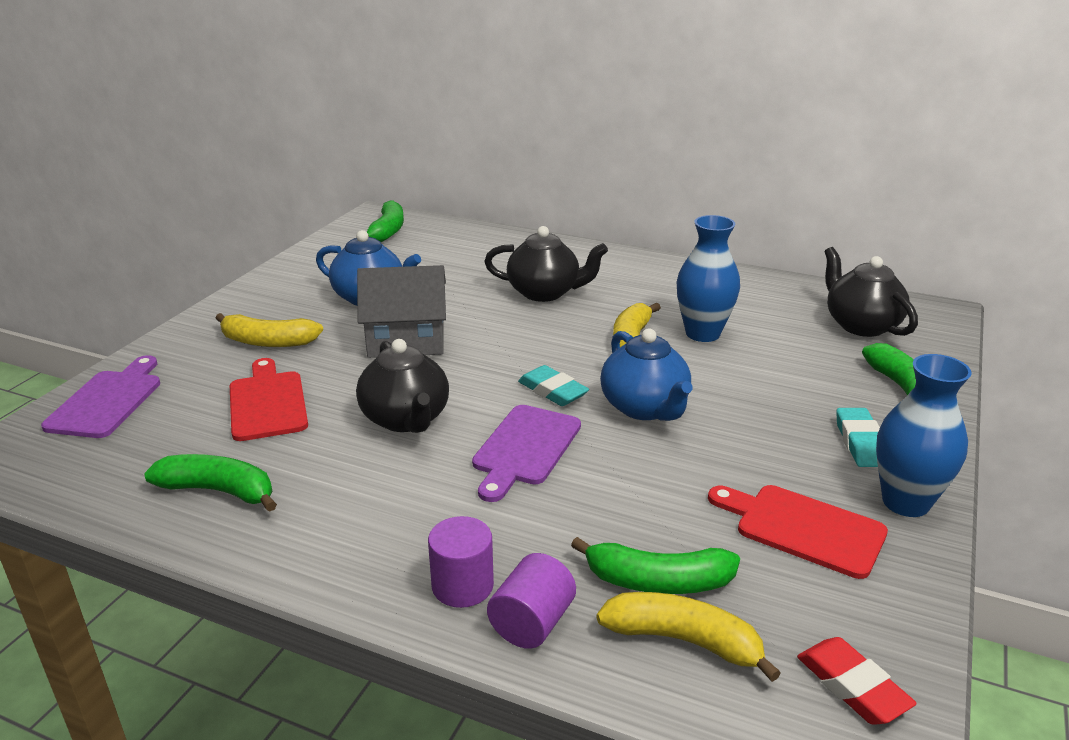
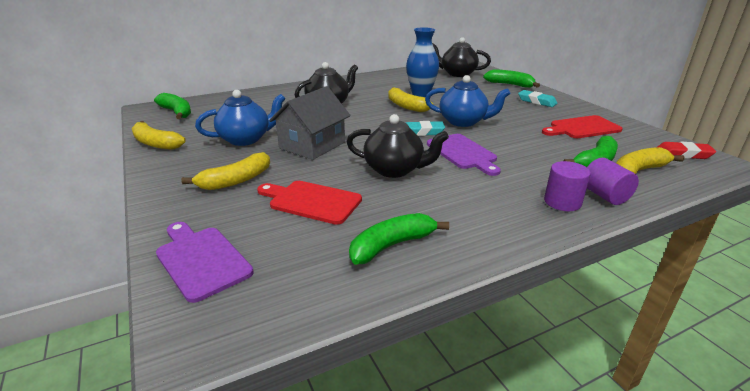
camera: 50 degrees left, 0 degrees up
(300, 263) = (156, 143): none -> yellow banana
(905, 502) = (581, 109): blue vase -> none

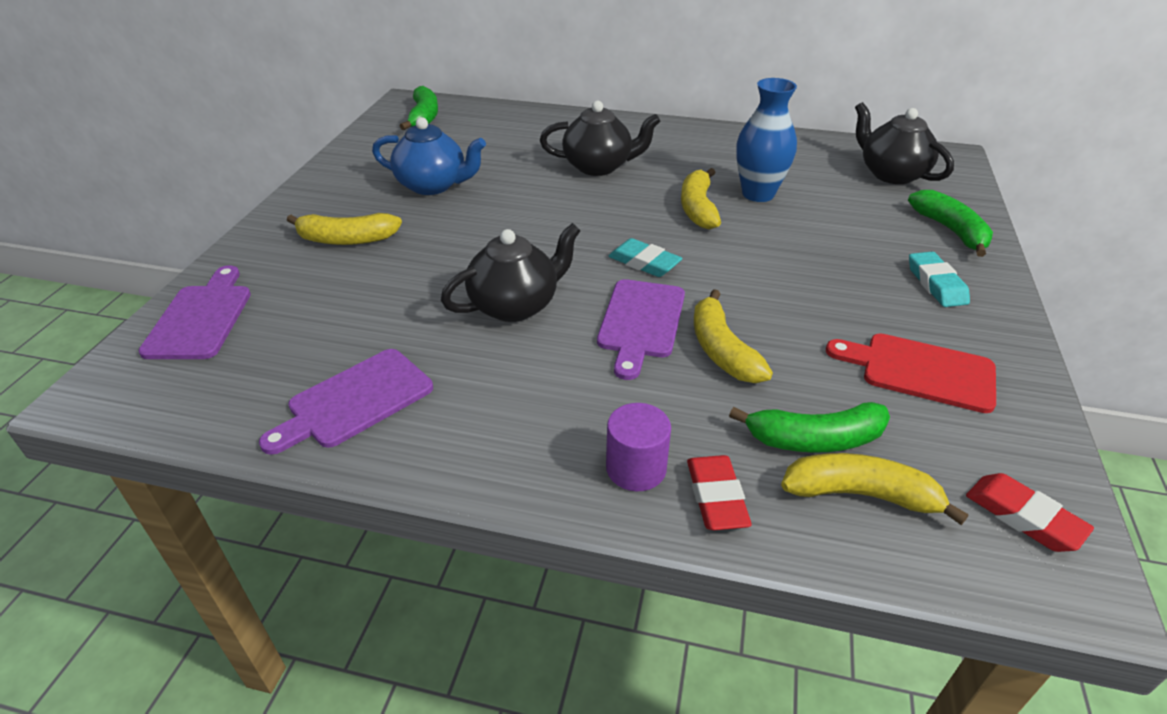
camera: 40 degrees right, 10 degrees up
(156, 143) = (349, 156): yellow banana -> yellow banana (722, 350)
(311, 201) = (370, 303): red cutting board -> none
(312, 145) = (484, 225): grey house -> none
(391, 245) = (355, 401): green banana -> purple cutting board
(395, 170) = (515, 305): black teapot -> black teapot turned 90 degrees counterclockwise
(463, 122) = (735, 271): blue teapot -> none
(604, 196) = (716, 497): purple cylinder -> red eraser

